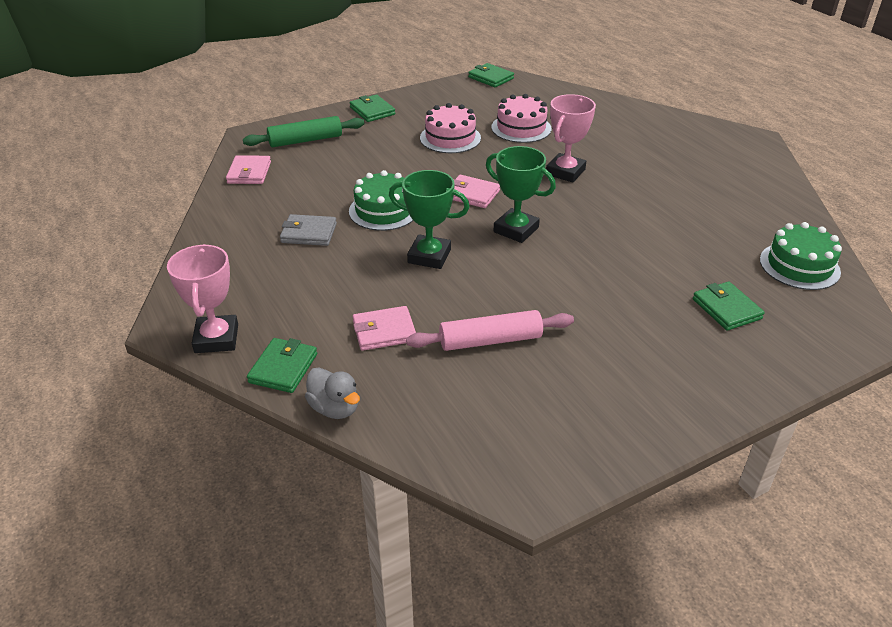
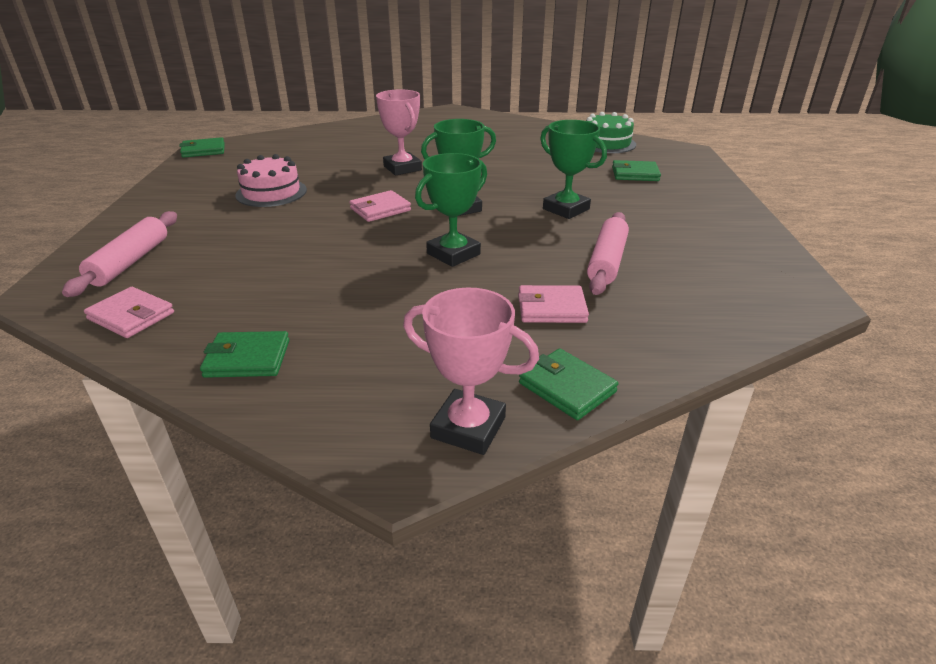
camera: 60 degrees left, 5 degrees down
(305, 140) = (130, 262): green rolling pin -> pink rolling pin
(309, 233) = (327, 307): grey wallet -> none
(335, 408) = (657, 369): grey duck -> none
(372, 111) = (147, 212): green wallet -> green wallet (247, 358)
(383, 210) = (345, 255): green cake -> none
(384, 331) = (551, 308): pink wallet -> pink wallet turned 75 degrees clockwise
(521, 128) = (309, 163): pink cake -> none
(578, 287) = (566, 209): none -> green trophy

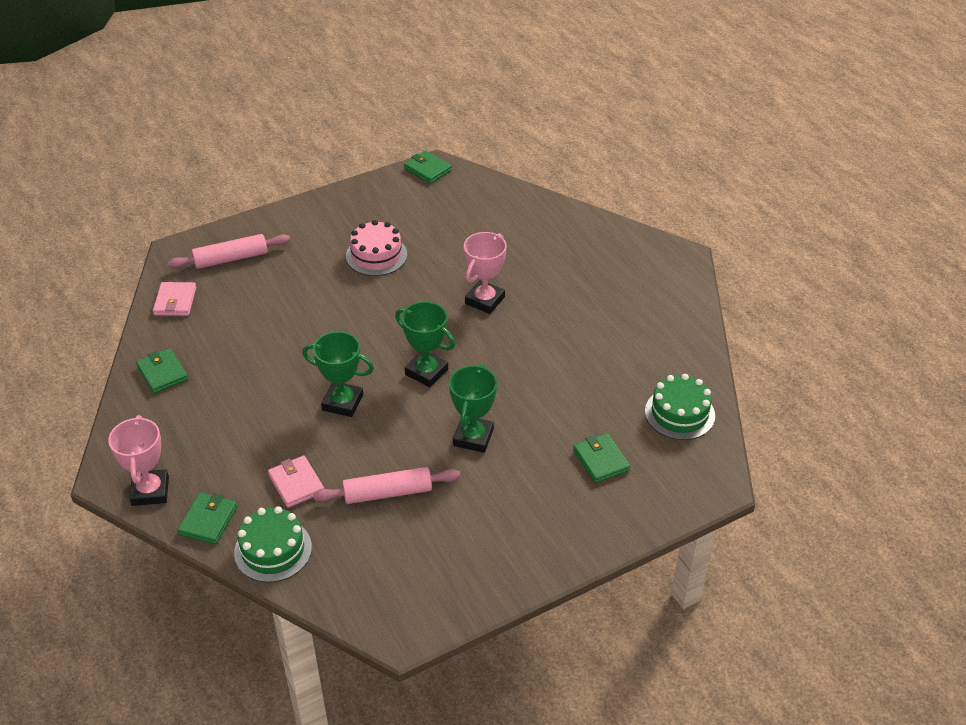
camera: 60 degrees right, 10 degrees up
(380, 209) = (390, 329): pink wallet -> none
(651, 349) = (273, 550): none -> green cake

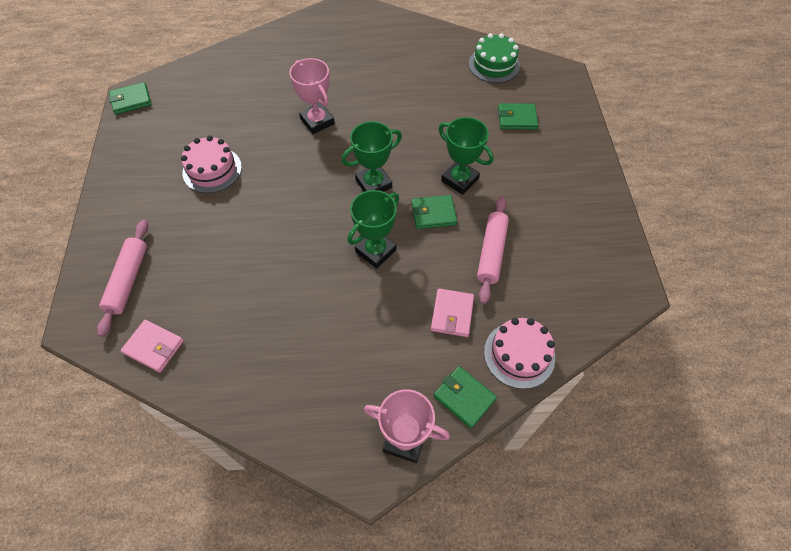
camera: 65 degrees left, 15 degrees up
(162, 373) = (250, 386): green wallet -> green wallet (433, 214)
(273, 550) = (519, 354): green cake -> pink cake
(296, 484) = (452, 314): pink wallet -> pink wallet turned 75 degrees counterclockwise

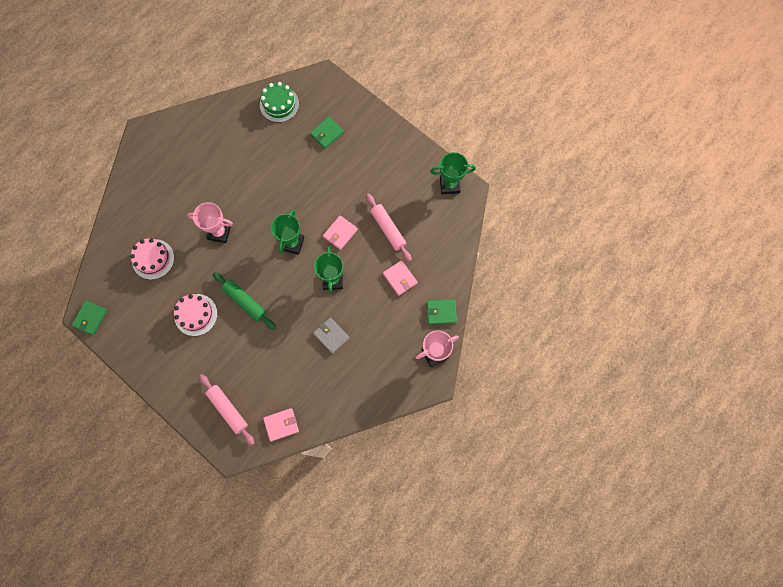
camera: 45 degrees left, 15 degrees up
(267, 197) = (245, 302): none -> green rolling pin
(310, 305) = (331, 336): none -> grey wallet
(433, 214) = (340, 233): green wallet -> pink wallet
(459, 180) = (334, 201): green trophy -> green trophy (450, 185)
(519, 354) = (446, 270): pink cake -> pink cake (153, 259)

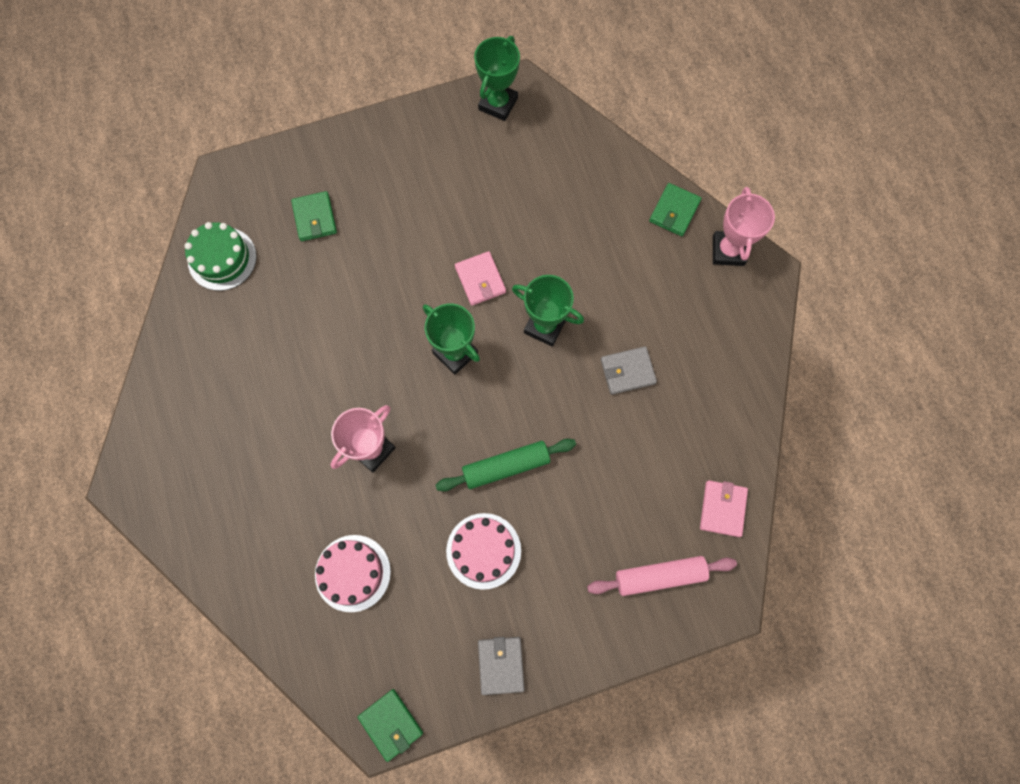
camera: 60 degrees left, 0 degrees up
(143, 354) = (501, 665): none -> grey wallet
(388, 229) = (514, 214): pink rolling pin -> none
(400, 278) = (595, 237): pink wallet -> none

